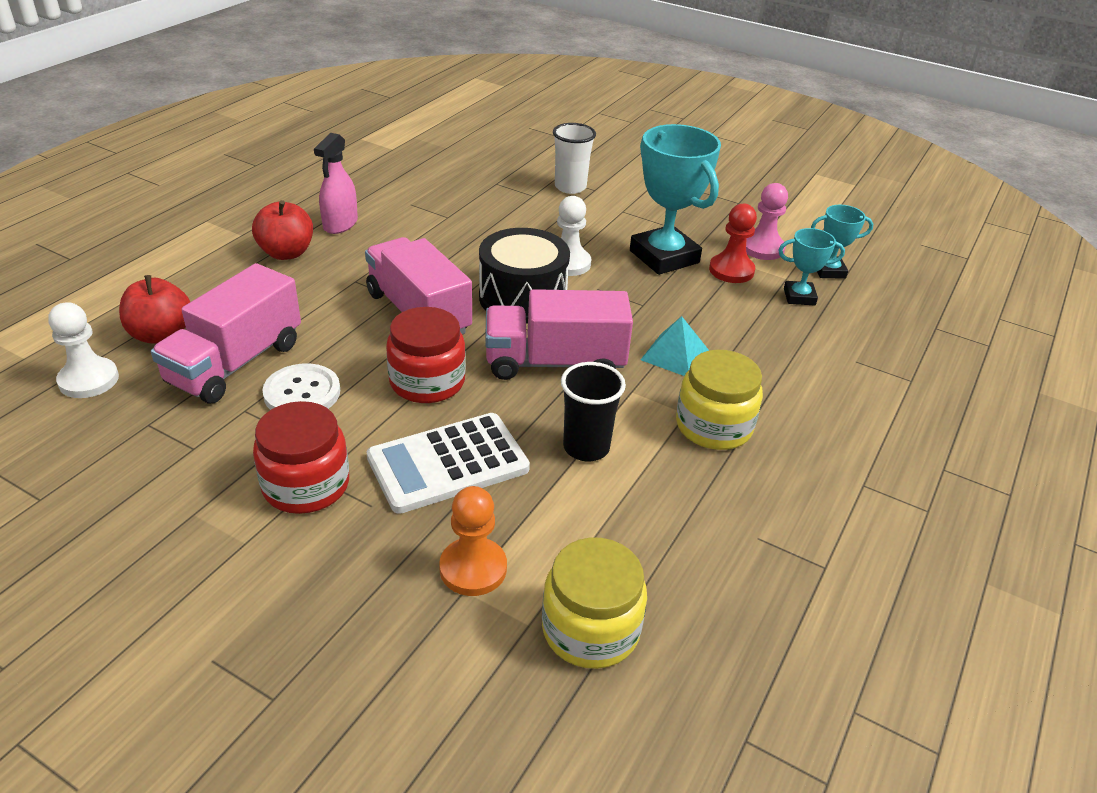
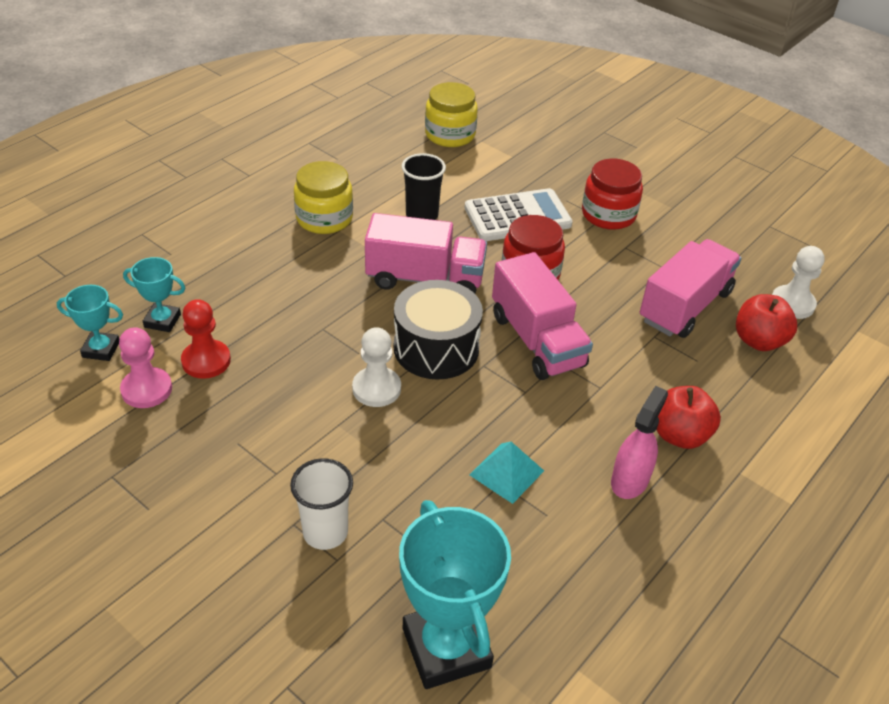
camera: 170 degrees left, 5 degrees up
(302, 393) = (625, 275): white button -> none
(473, 568) = (507, 164): orange pawn -> none
(664, 257) = (267, 388): turquoise trophy -> turquoise trophy (446, 648)
(674, 355) = (321, 275): turquoise pyramid -> turquoise pyramid (507, 472)

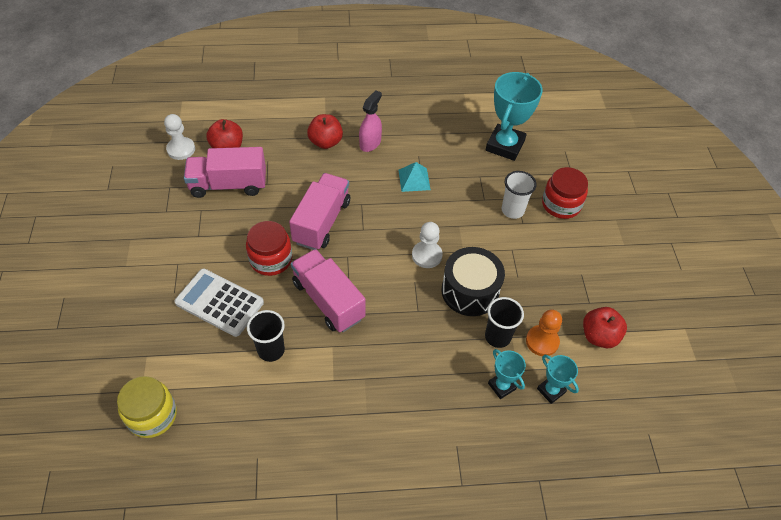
camera: 135 degrees left, 10 degrees up
(72, 442) = (599, 336): none -> red apple
(146, 389) = (542, 341): pink pawn -> orange pawn
(206, 361) = (497, 337): red pawn -> black cup
(324, 218) = (331, 398): yellow jar -> none
(436, 348) = (374, 255): black drum -> black drum (470, 291)
(608, 214) = (170, 262): red jar -> red jar (561, 204)
(630, 480) = (370, 143): pink spray bottle -> pink spray bottle turned 135 degrees clockwise

